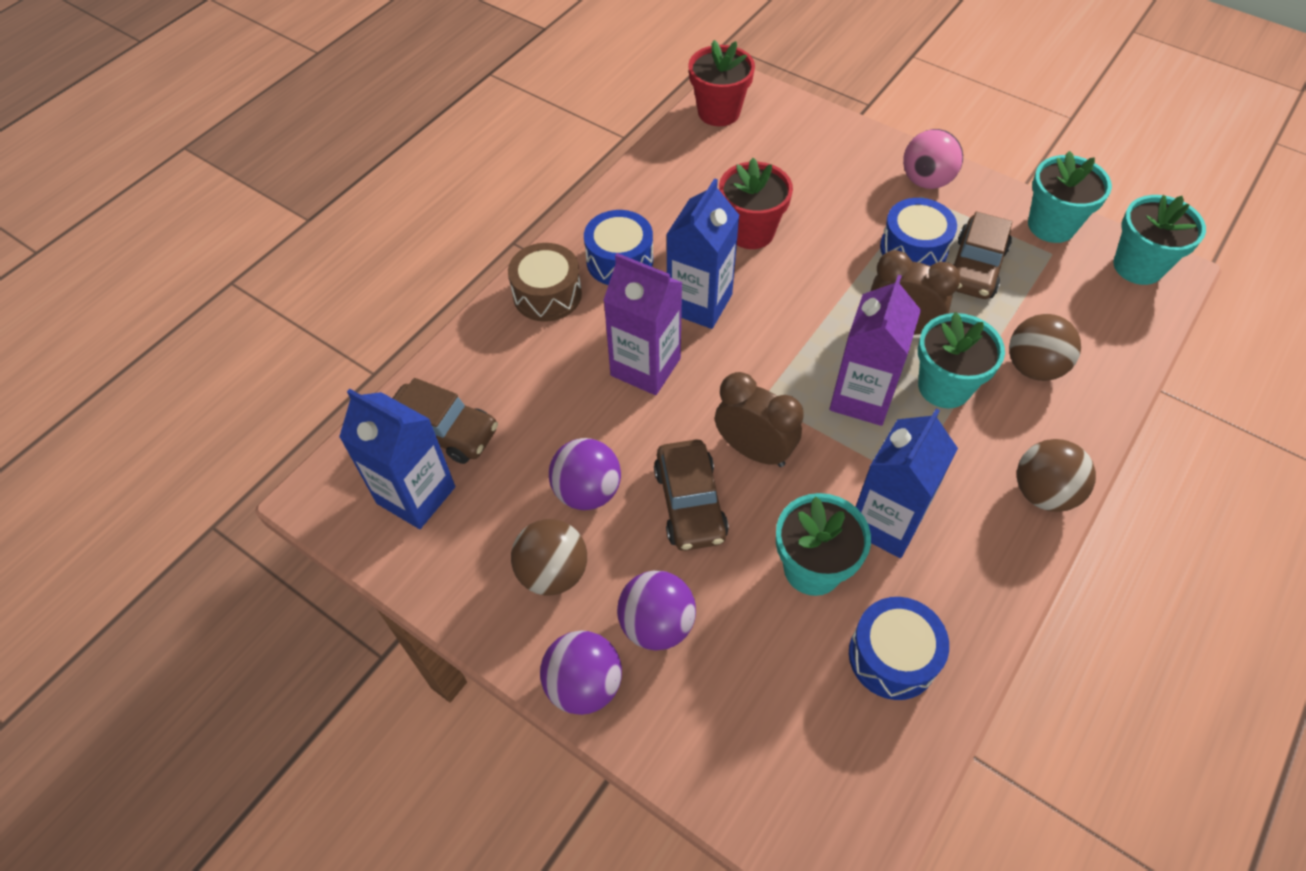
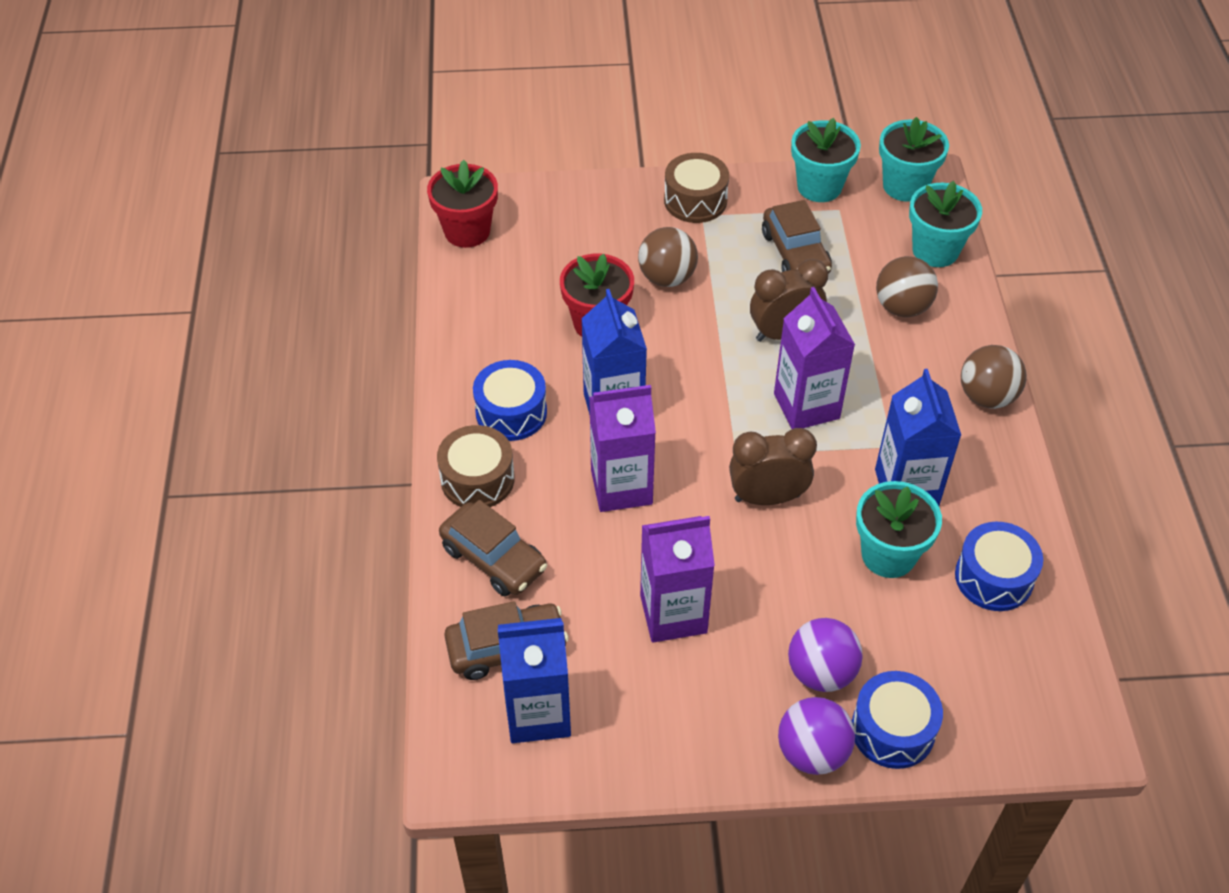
camera: 40 degrees left, 5 degrees down
(553, 572) = (709, 692): brown ball -> brown ball (667, 277)
(587, 491) = (673, 614): purple ball -> purple carton
(690, 503) = (759, 569): brown car -> brown car (494, 558)
(913, 249) = (737, 263): blue drum -> blue drum (892, 730)
(926, 181) = (695, 200): pink ball -> brown drum
(944, 386) = (855, 360): turquoise flower pot -> turquoise flower pot (935, 250)

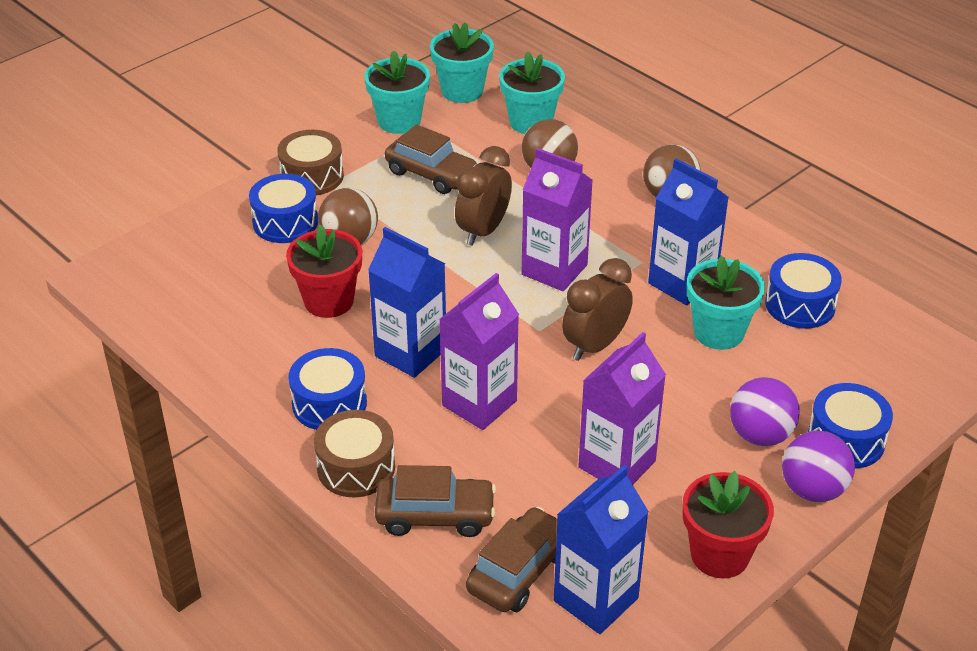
camera: 40 degrees left, 10 degrees down
(467, 231) = (137, 294): red flower pot -> red flower pot (719, 555)
(633, 231) = (285, 222): none -> blue drum

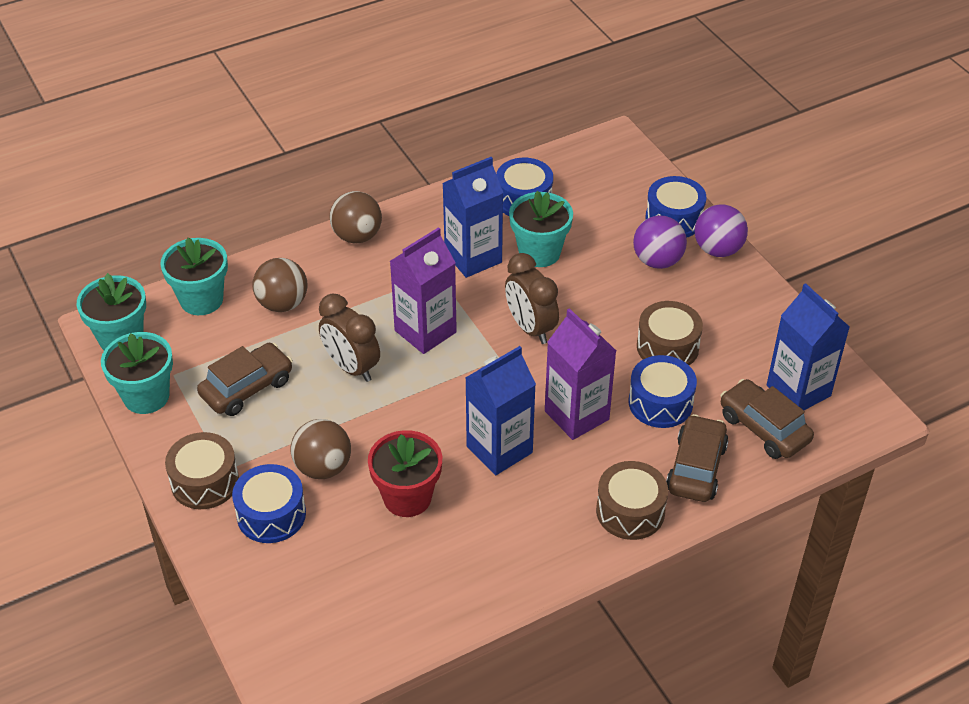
camera: 75 degrees left, 5 degrees up
(329, 403) = (546, 518): blue drum -> blue drum (660, 403)
(617, 464) = (667, 347): purple carton -> brown drum
(719, 555) = (769, 314): red flower pot -> none

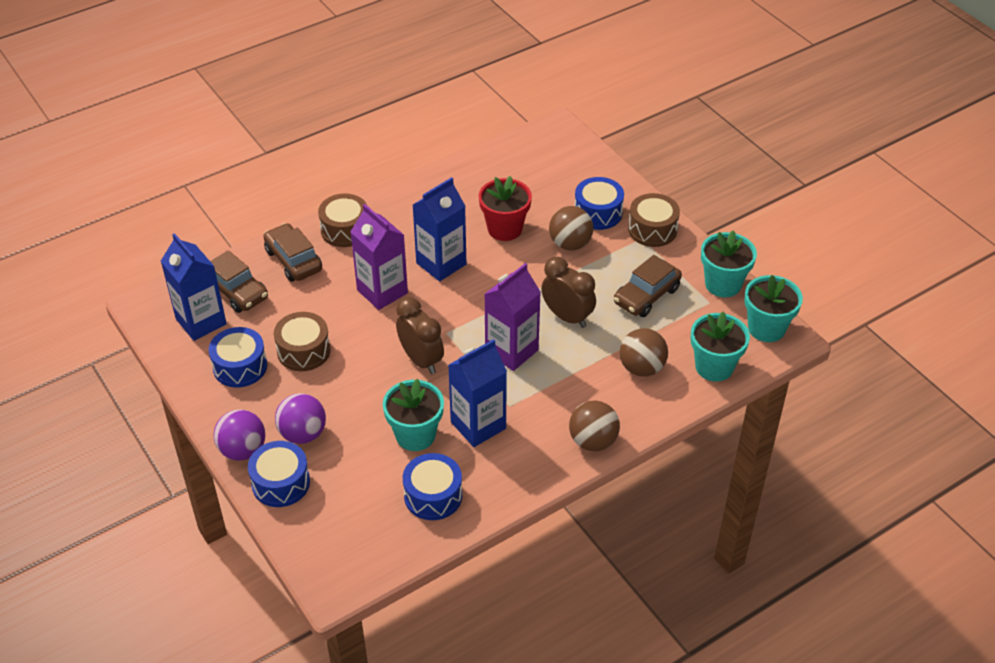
camera: 175 degrees right, 0 degrees up
(660, 403) = (315, 305): blue drum -> blue drum (240, 366)
(696, 468) = (293, 260): brown car -> brown car turned 135 degrees clockwise

